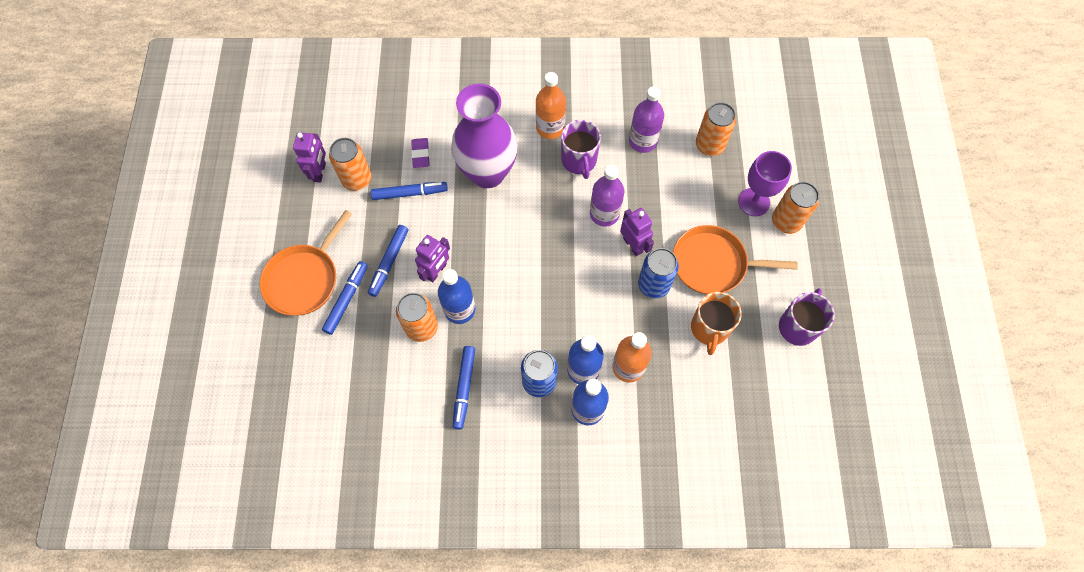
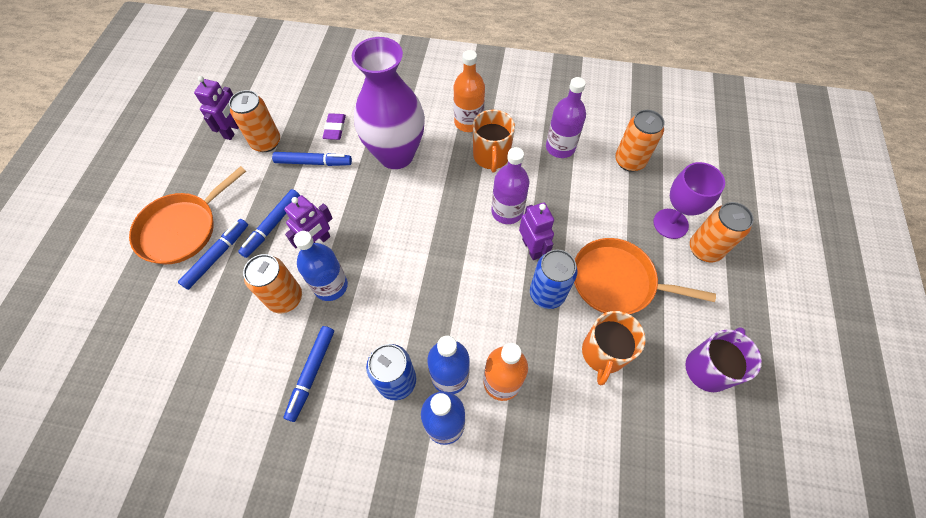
camera: 10 degrees right, 5 degrees down
(579, 161) = (491, 156): purple mug -> orange mug

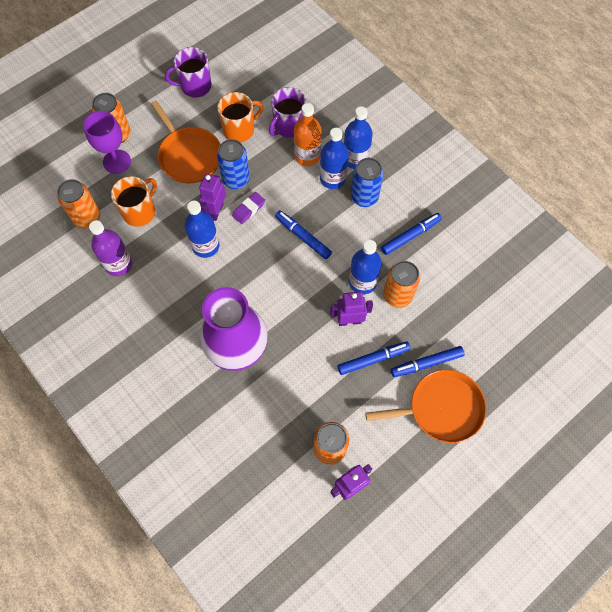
camera: 140 degrees left, 5 degrees up
(313, 162) = (305, 395): blue marker -> blue marker (303, 237)
(335, 128) = (265, 418): purple eraser -> purple eraser (249, 209)
(468, 122) = (158, 339): orange bottle -> none
(491, 156) = (173, 295): orange mug -> orange mug (140, 212)
(507, 211) = (205, 246): purple bottle -> blue bottle
(557, 404) = (289, 126): none -> purple mug

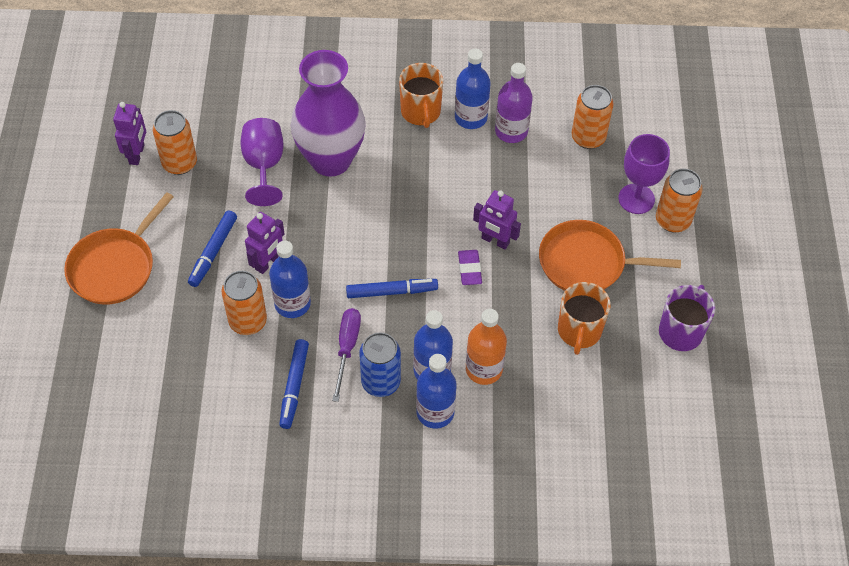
camera: 130 degrees right, 10 degrees down
(140, 212) = (555, 181): orange mug -> orange mug (421, 112)
(205, 246) = (463, 207): blue bottle -> blue bottle (471, 117)
(216, 211) = (495, 241): purple robot -> purple robot turned 150 degrees clockwise
(236, 179) = (517, 283): blue can -> none
(281, 390) = (264, 165): none -> purple goblet
(289, 126) = (540, 381): purple mug -> none
(361, 229) = (347, 348): none -> purple screwdriver
(426, 363) = (163, 289): blue marker -> none

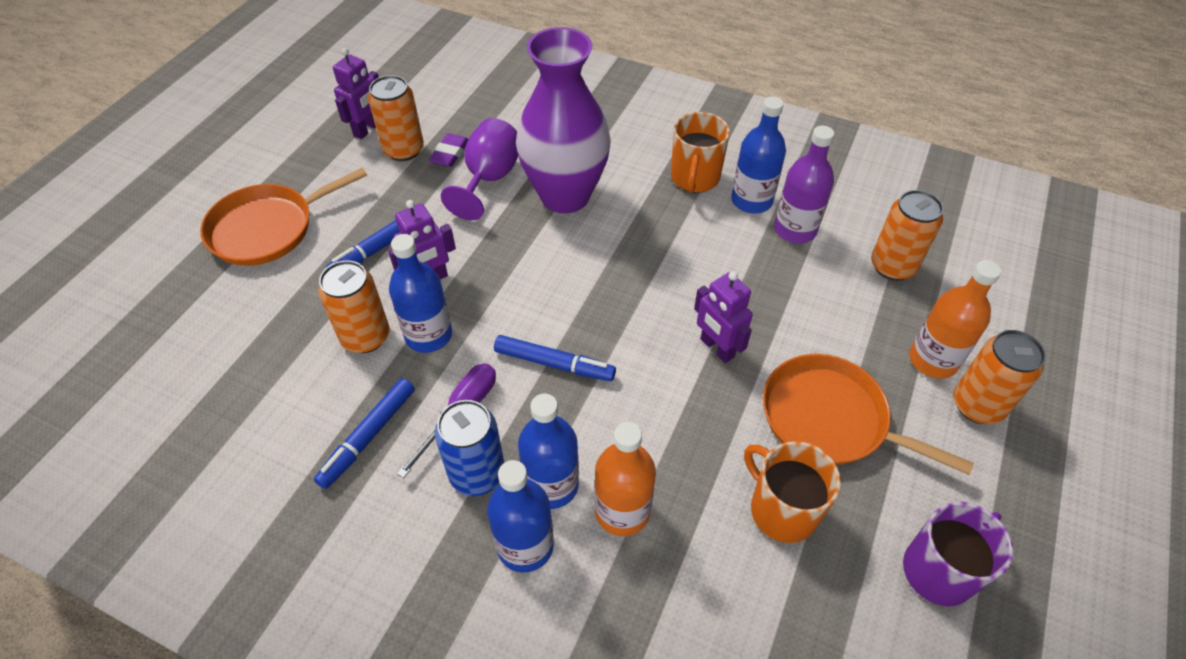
camera: 25 degrees right, 5 degrees down
(469, 269) = (667, 371): purple eraser -> purple eraser (450, 153)
(579, 331) = (782, 510): orange mug -> orange mug turned 105 degrees clockwise
(636, 199) = (933, 360): purple goblet -> orange bottle

